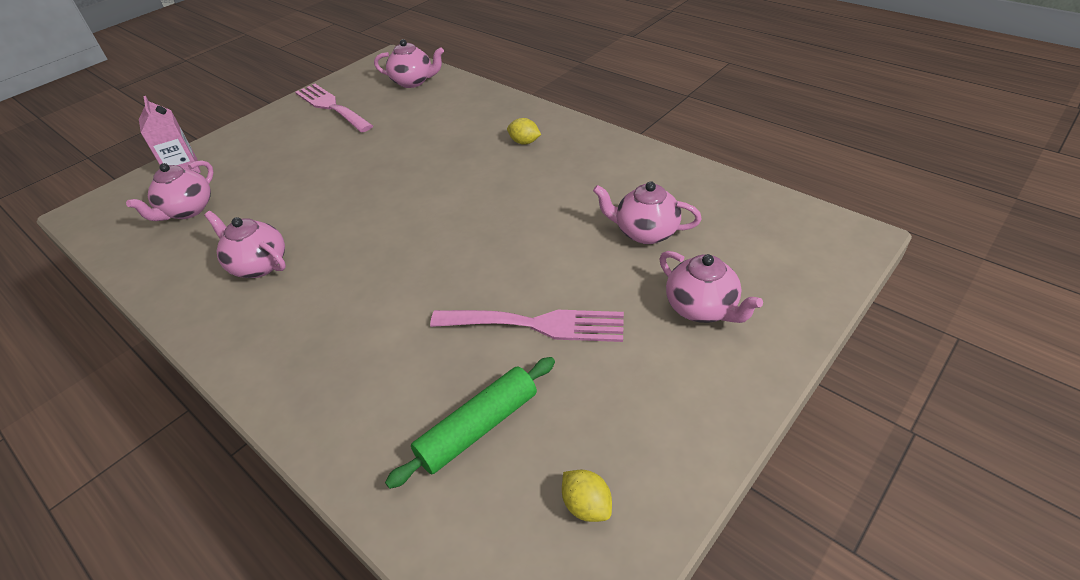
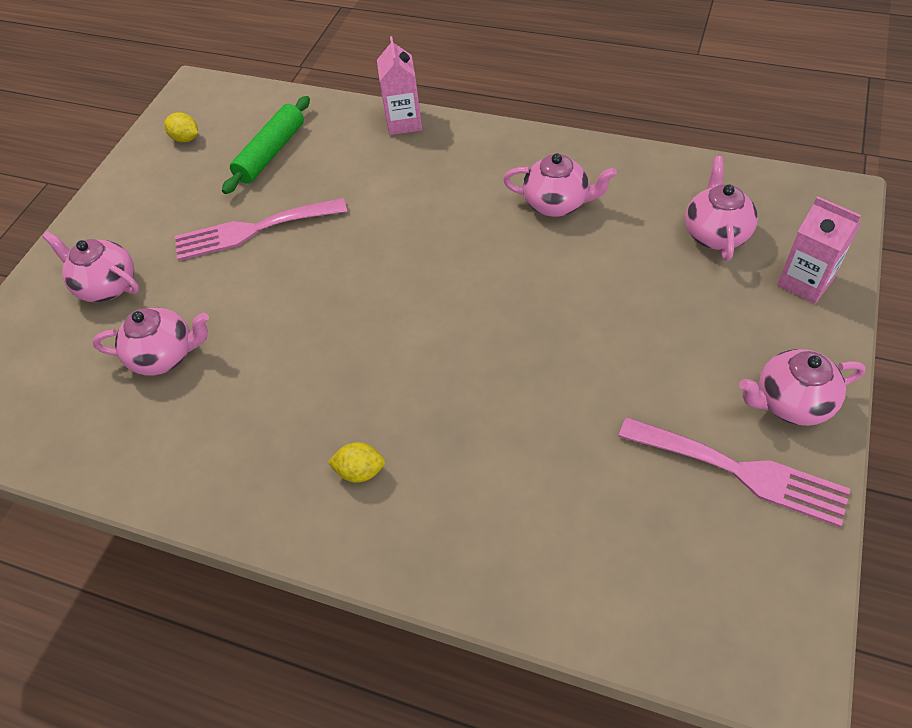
camera: 160 degrees right, 10 degrees up
(300, 415) = (404, 122): none -> pink carton
(413, 82) = (655, 593): pink teapot -> pink teapot (791, 403)

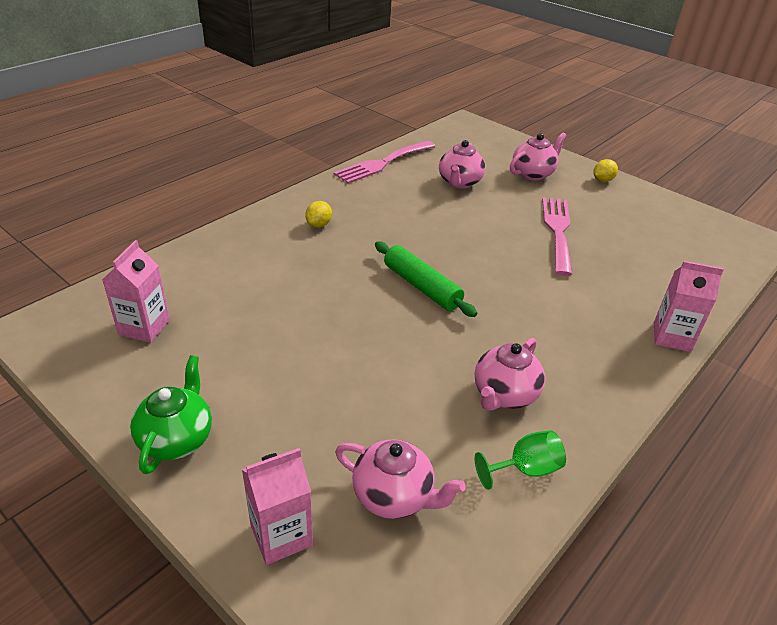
camera: 105 degrees right, 15 degrees down
(186, 139) = (683, 223): yellow lemon -> yellow lemon (602, 180)
(270, 153) = (650, 256): green rolling pin -> green rolling pin (422, 286)
(628, 172) = (525, 469): none -> green goblet
(687, 541) = (144, 327): none -> pink carton
(741, 471) = (158, 377): pink fork -> pink fork (382, 163)
(791, 403) = (177, 438): pink teapot -> green teapot

